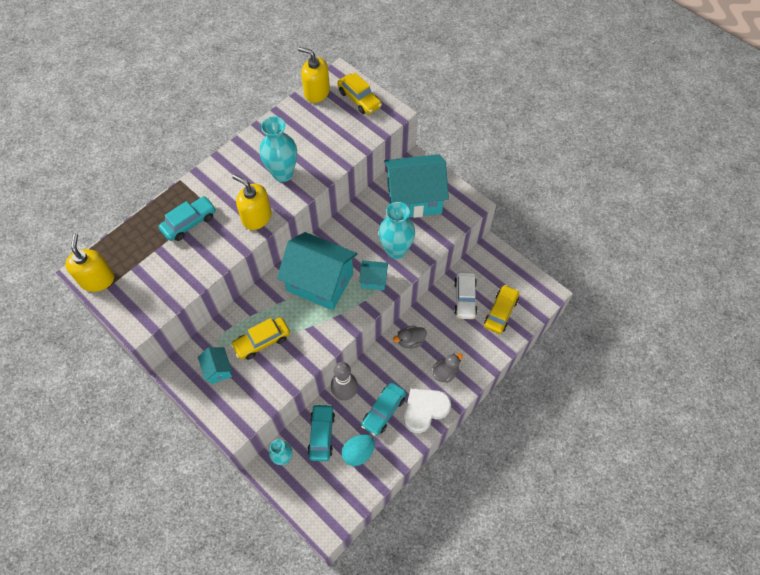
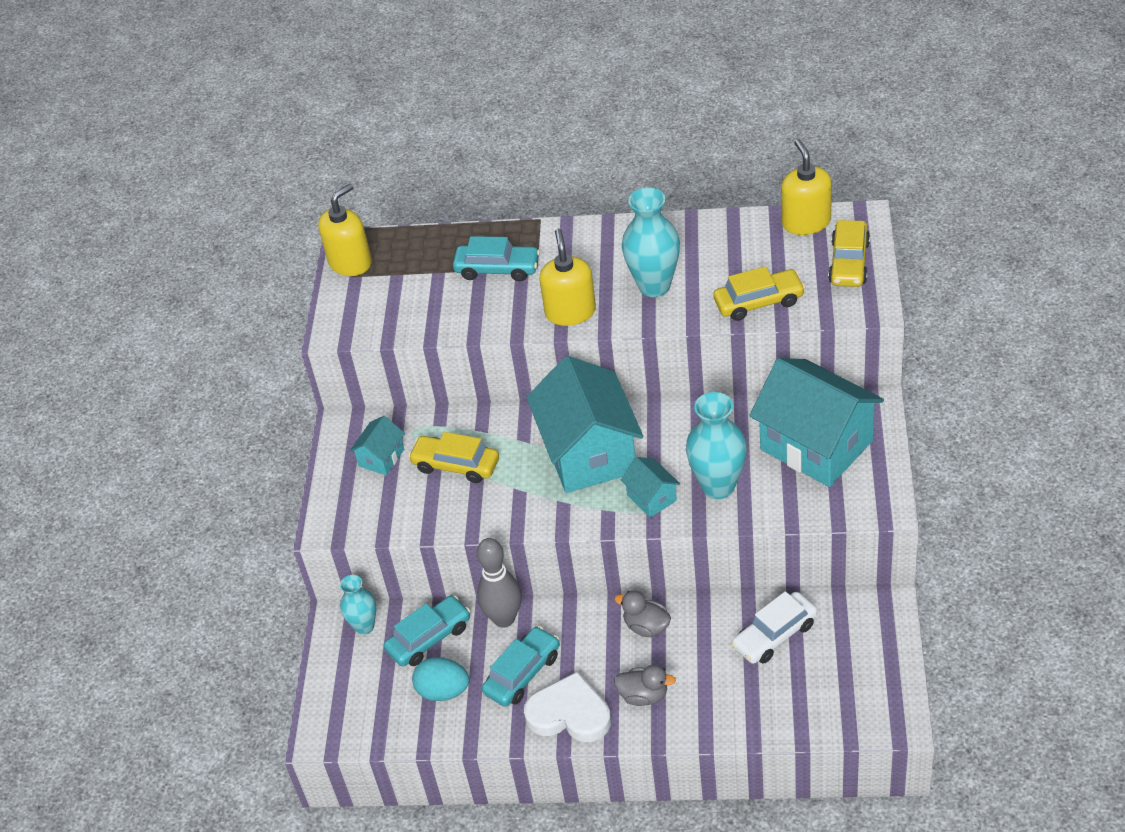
camera: 55 degrees right, 15 degrees down
(383, 411) = (522, 673): turquoise car -> turquoise car turned 135 degrees clockwise
(500, 312) = (801, 689): yellow car -> yellow car (759, 302)

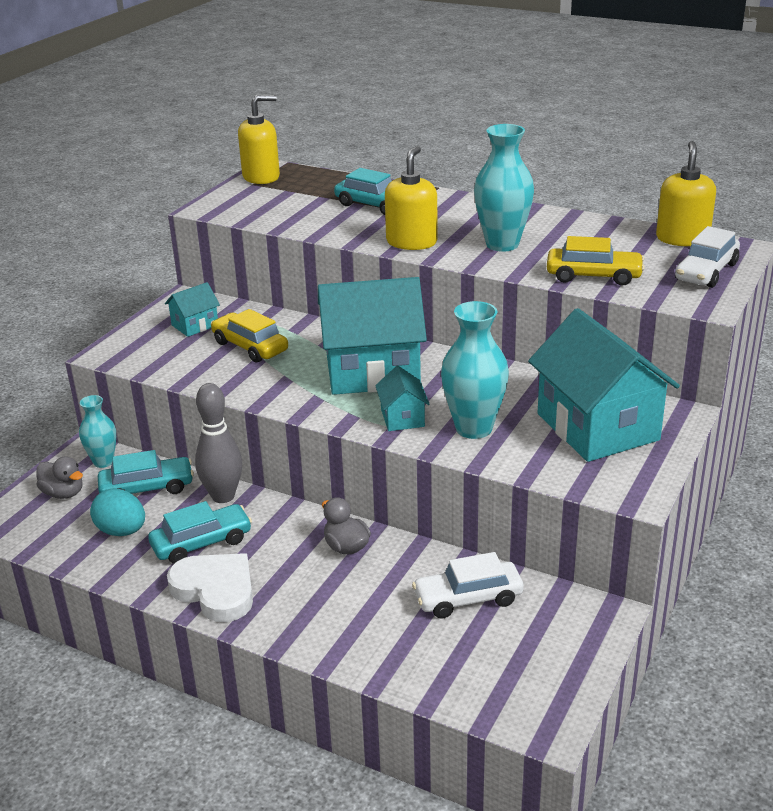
camera: 20 degrees right, 15 degrees down
(589, 453) = (372, 371): turquoise house -> turquoise house turned 75 degrees clockwise
(644, 695) = (297, 602): grey duck -> grey duck (63, 493)
(849, 263) = (706, 272): yellow car -> white car

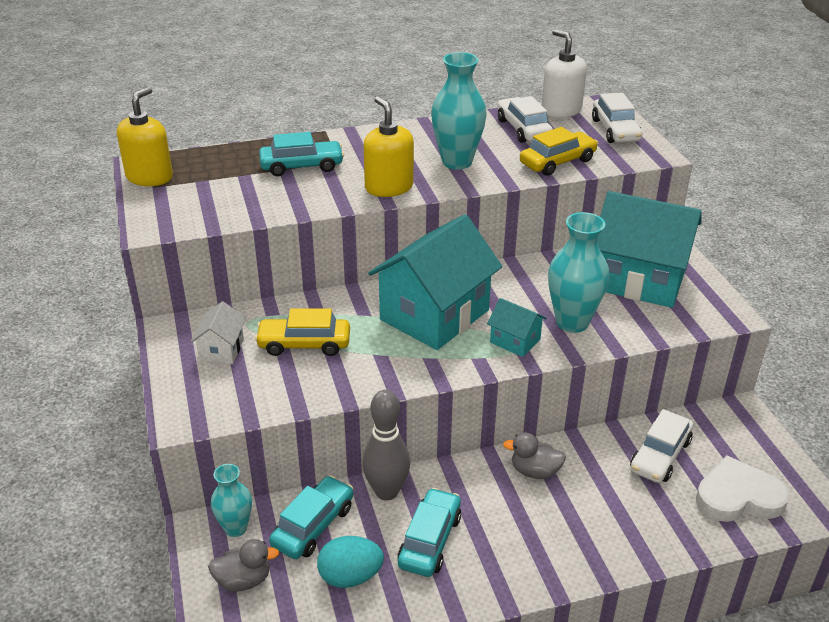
camera: 45 degrees left, 5 degrees up
(195, 325) = (221, 350): turquoise house -> white house
(215, 590) = (498, 570): white heart -> white heart (738, 496)
(613, 241) = (523, 129): none -> white car
(682, 238) = (561, 110): yellow soap dispenser -> white soap dispenser

